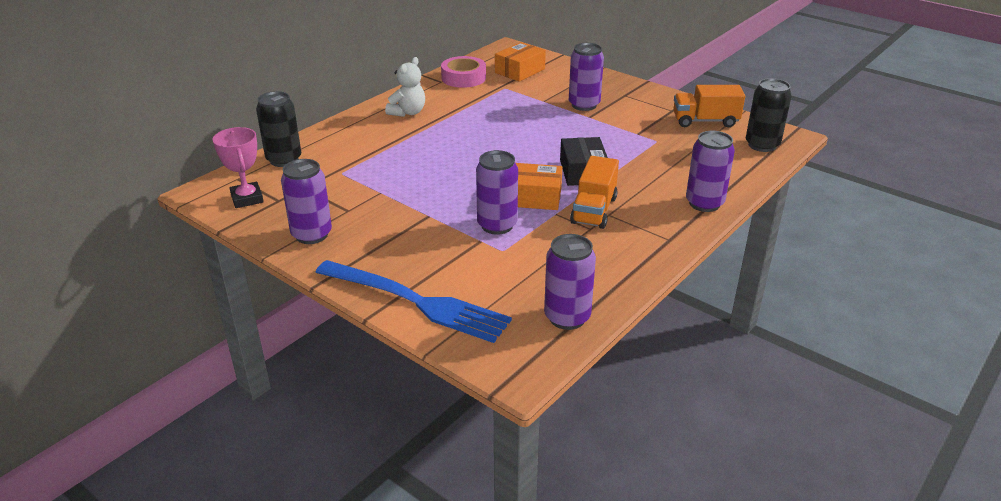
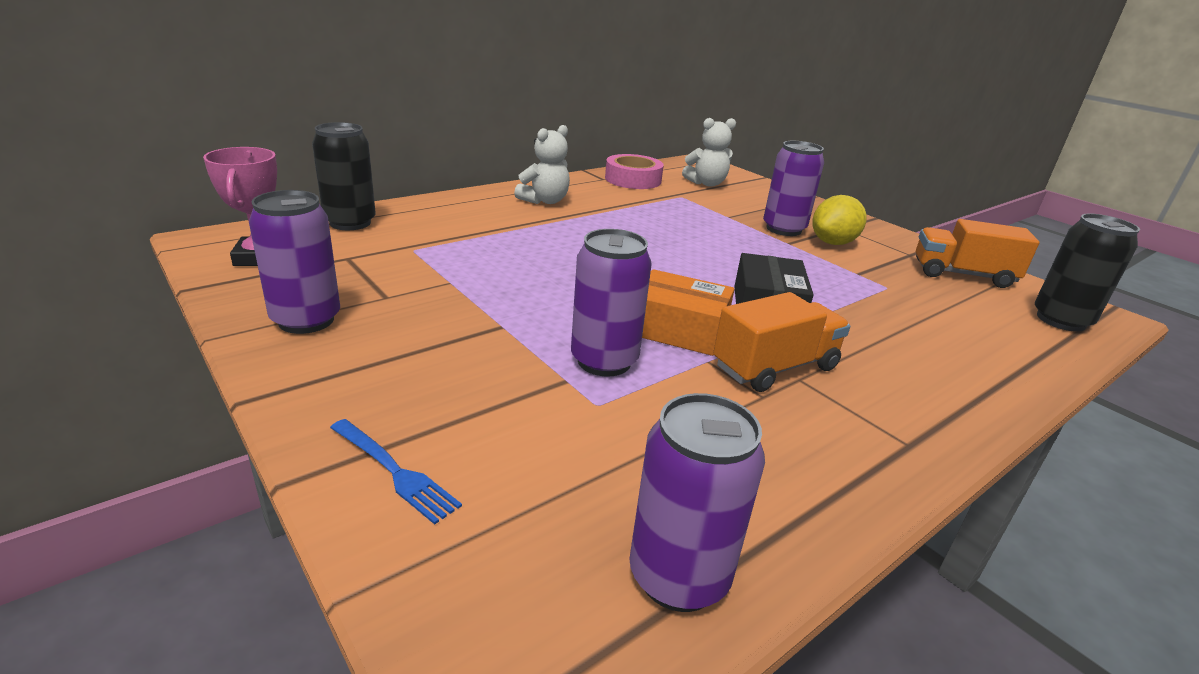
camera: 10 degrees right, 5 degrees down
(417, 302) = (395, 472): blue fork -> blue fork, size x0.44
(520, 71) = (706, 183): orange box -> white teddy bear
(594, 210) = (775, 367): orange truck -> orange truck turned 150 degrees counterclockwise
(619, 110) = (833, 243): none -> yellow lemon
(704, 203) = (973, 392): purple can -> none

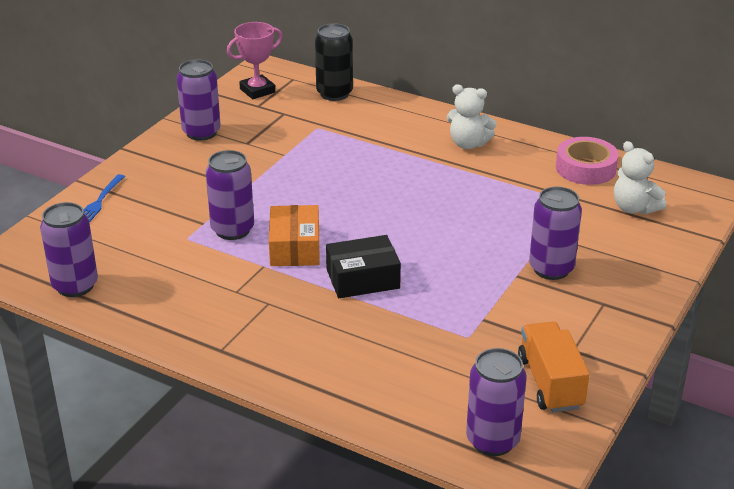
camera: 70 degrees right, 5 degrees up
(775, 367) = (275, 292): orange truck -> none
(833, 243) = (548, 300): yellow lemon -> none
(1061, 320) = (492, 440): black can -> purple can

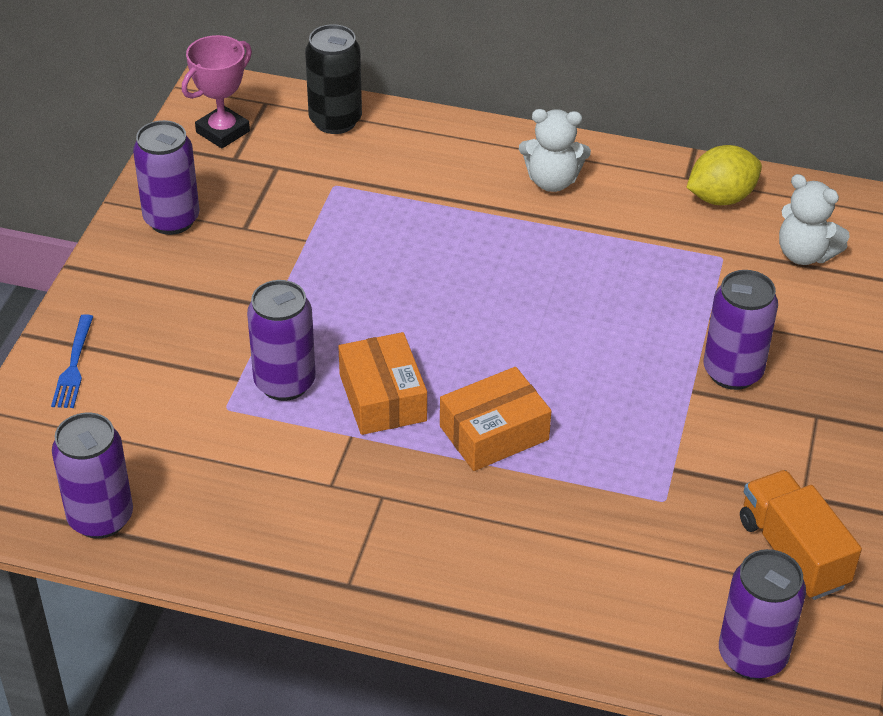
camera: 15 degrees left, 10 degrees up
(363, 279) = (494, 433): black box -> orange box
(585, 168) = (720, 198): pink tape -> yellow lemon

